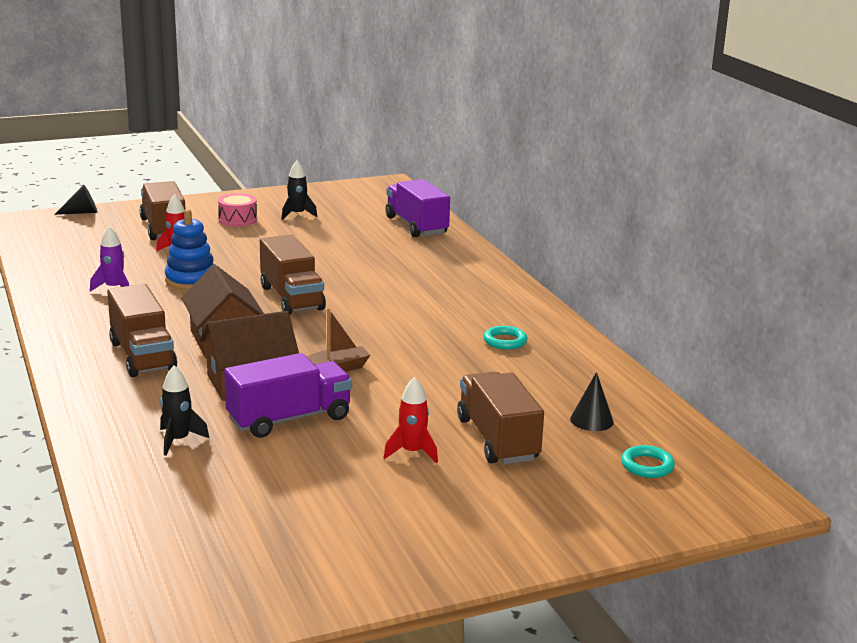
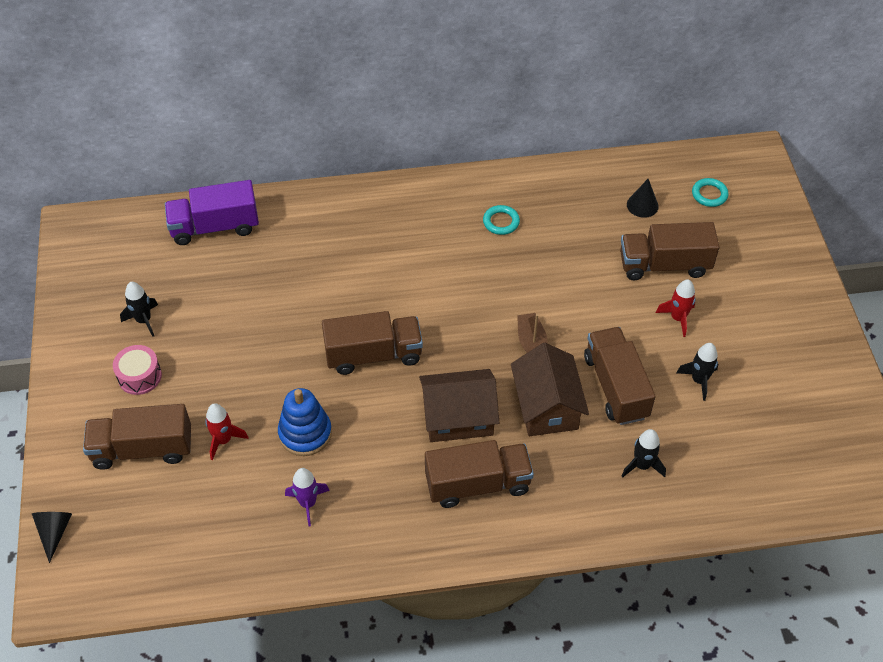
camera: 75 degrees left, 30 degrees up
(289, 419) = (616, 387): purple truck -> brown truck
(316, 471) = (699, 380): none -> black rocket

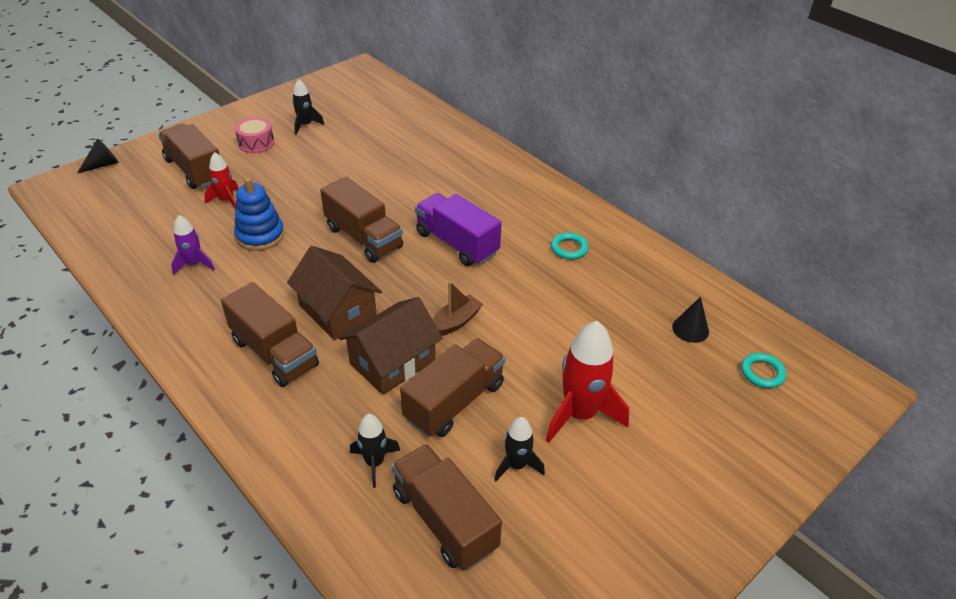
camera: 55 degrees right, 10 degrees down
(215, 227) = (414, 118): purple truck -> purple truck (457, 243)
(664, 265) = (635, 375): brown truck -> brown truck (445, 520)
(678, 318) = (580, 414): red rocket -> red rocket, size x1.79

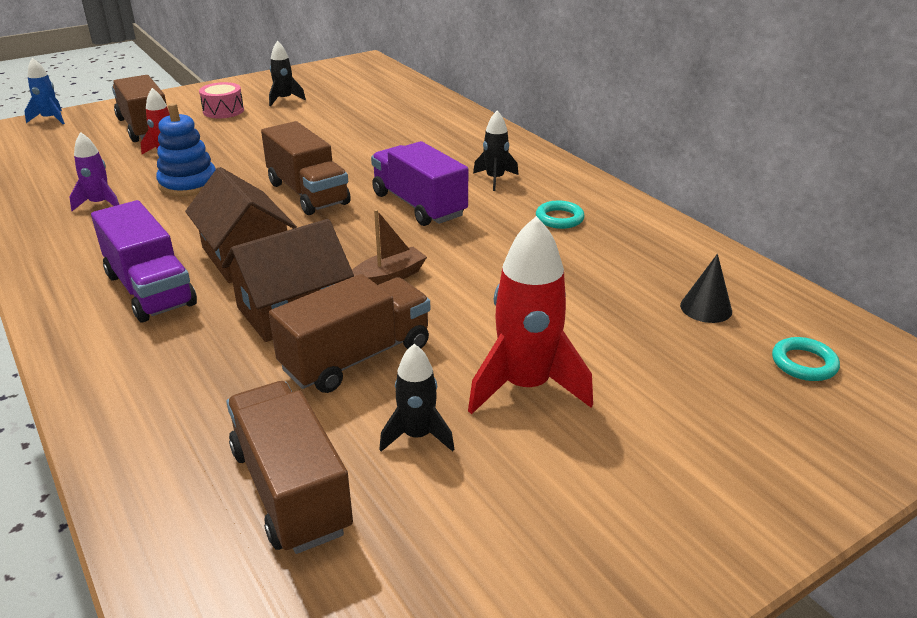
camera: 10 degrees right, 10 degrees down
(103, 165) = (50, 119): black cone -> blue rocket
(274, 353) = (150, 290): brown truck -> purple truck
(375, 462) = (223, 413): black rocket -> black rocket (495, 179)

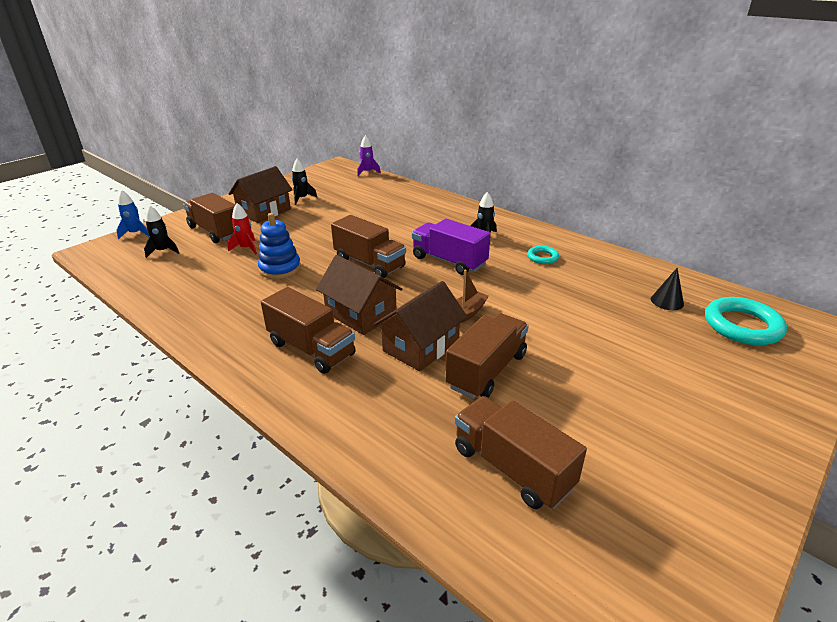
camera: 15 degrees left, 0 degrees up
(100, 204) = (225, 292): purple rocket -> purple rocket (367, 172)
(150, 290) = (311, 349): purple truck -> brown truck
(223, 111) = (264, 212): pink drum -> brown house
(417, 436) = (563, 415): black rocket -> black rocket (163, 251)
(525, 386) = (602, 370): red rocket -> none
(804, 363) = (742, 326): turquoise ring -> turquoise ring, size x1.89

